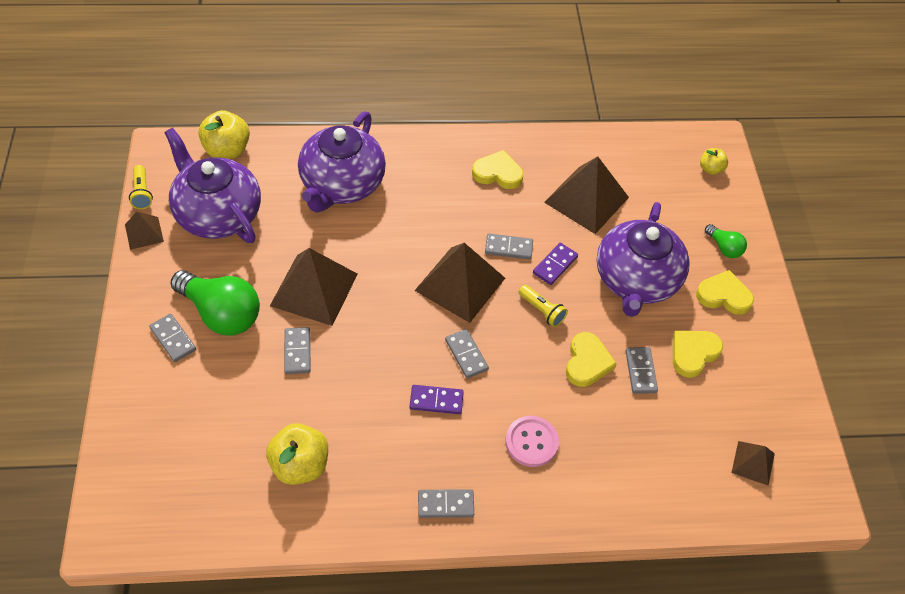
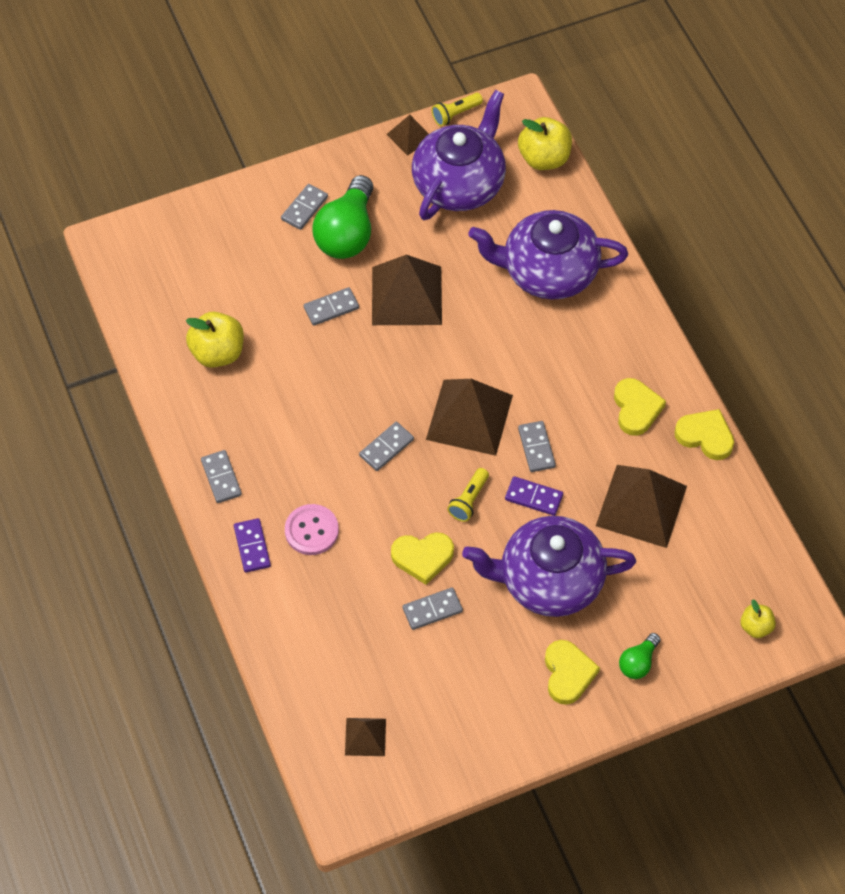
camera: 75 degrees right, 5 degrees up
(436, 400) = (325, 438): purple domino -> purple domino (252, 546)
(693, 353) = (476, 656): yellow heart -> yellow heart (705, 436)

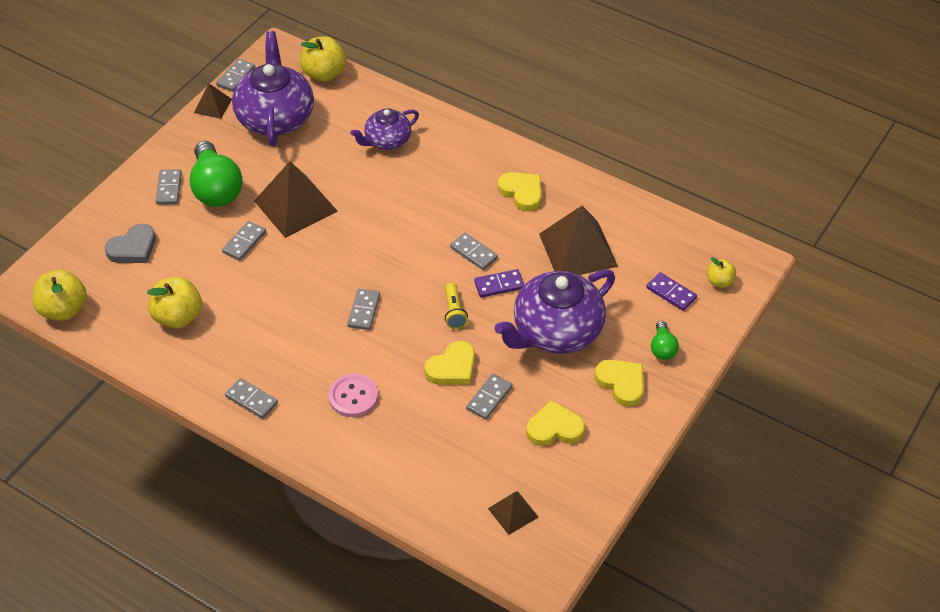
camera: 35 degrees left, 10 degrees down
(126, 285) = (63, 310): none -> yellow apple
(228, 255) = (133, 248): none -> grey heart
(252, 546) = (315, 433): purple domino -> purple domino (671, 293)
(455, 114) = (236, 77): yellow flashlight -> grey domino
(469, 417) = (408, 259): brown pyramid -> none
(548, 272) = (387, 141): purple teapot -> purple teapot, size x0.57
(705, 436) = (583, 185): yellow heart -> yellow heart (554, 428)

